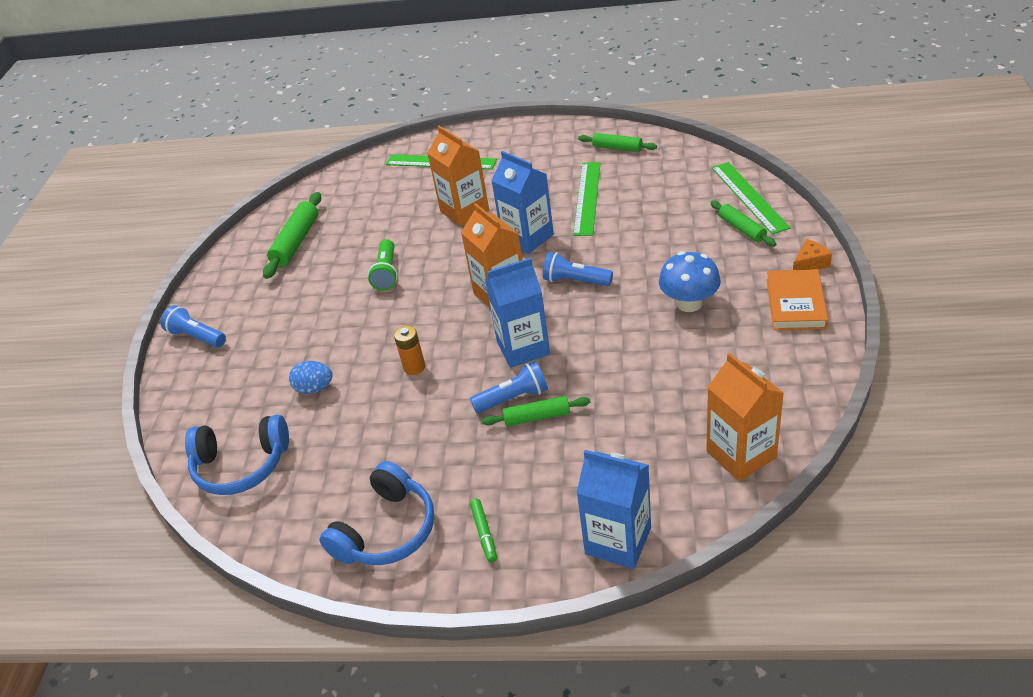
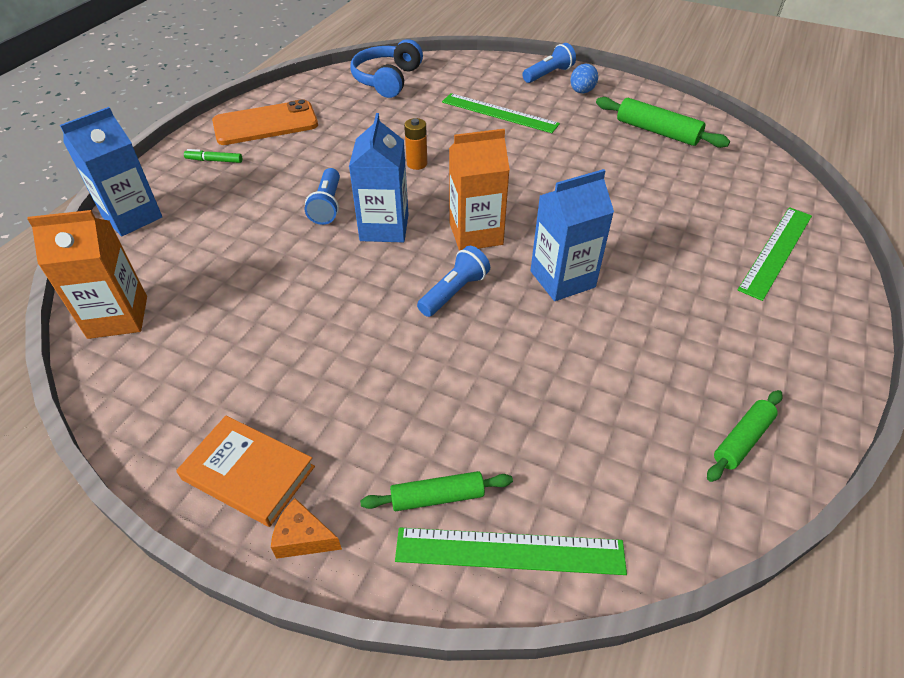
camera: 105 degrees right, 5 degrees up
(314, 388) = (437, 115): blue egg -> blue egg (581, 92)
(386, 273) = (566, 173): green flashlight -> none
(386, 530) = (265, 124): blue headphones -> orange phone
(464, 211) = (650, 245): orange carton -> none
(537, 417) = (292, 212): green rolling pin -> none
(587, 198) = (618, 357): green ruler -> green ruler (499, 113)
(689, 303) = (339, 370): blue mushroom -> none
(810, 263) = (303, 538): orange cheese -> orange cheese turned 120 degrees clockwise

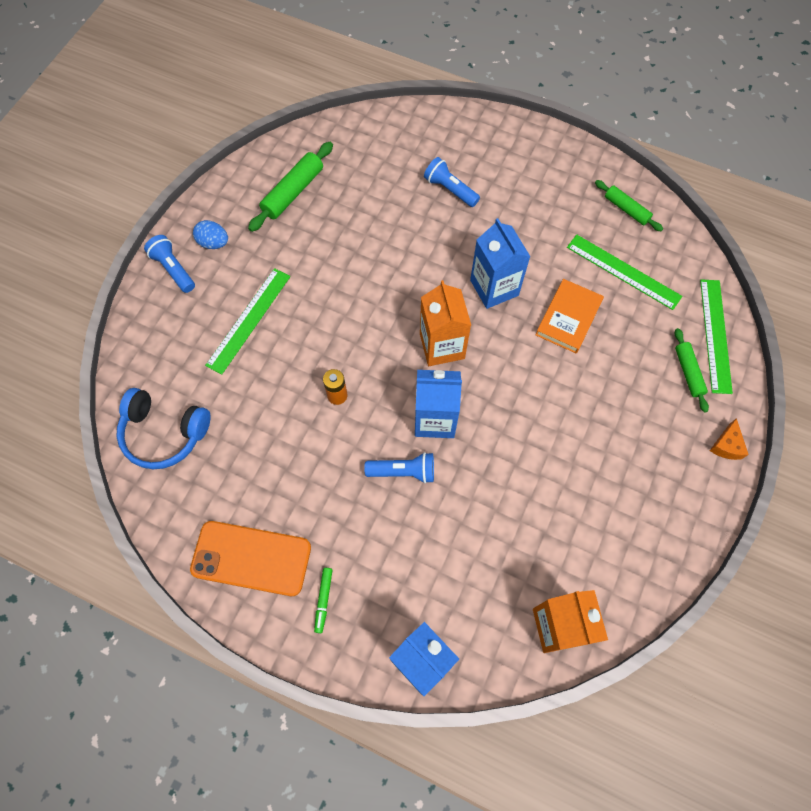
camera: 90 degrees left, 20 degrees up
(248, 473) = (689, 486): orange book -> orange book (568, 318)
(265, 124) = (251, 558): orange phone -> orange phone turned 60 degrees counterclockwise
(454, 292) = (512, 362): blue flashlight -> blue flashlight (450, 189)
(776, 251) = (457, 149): green ruler -> green ruler (623, 272)

